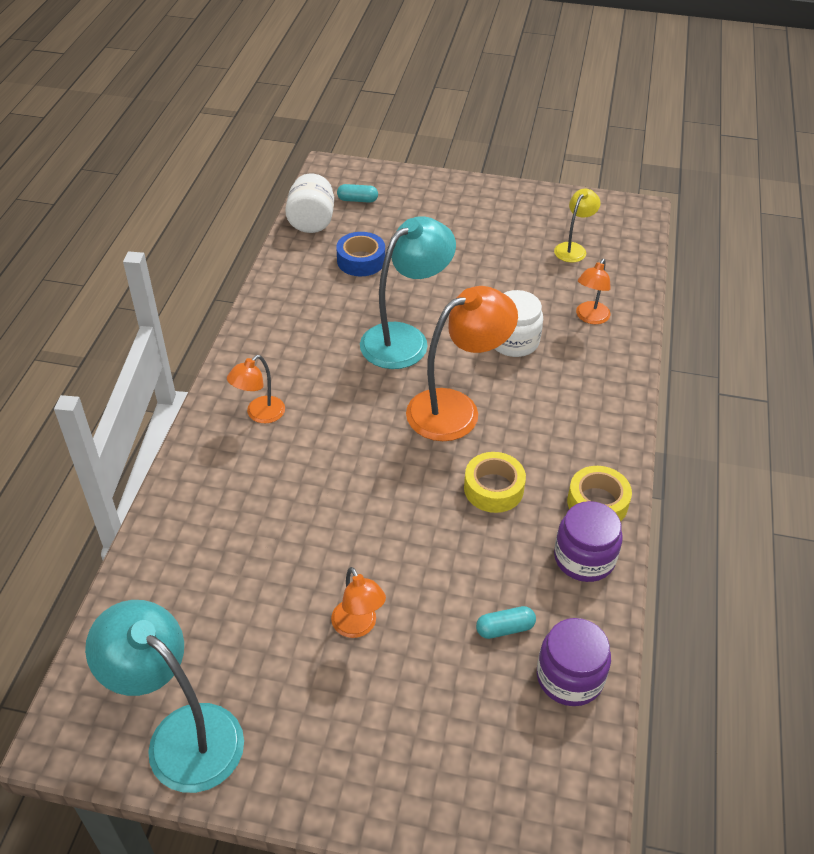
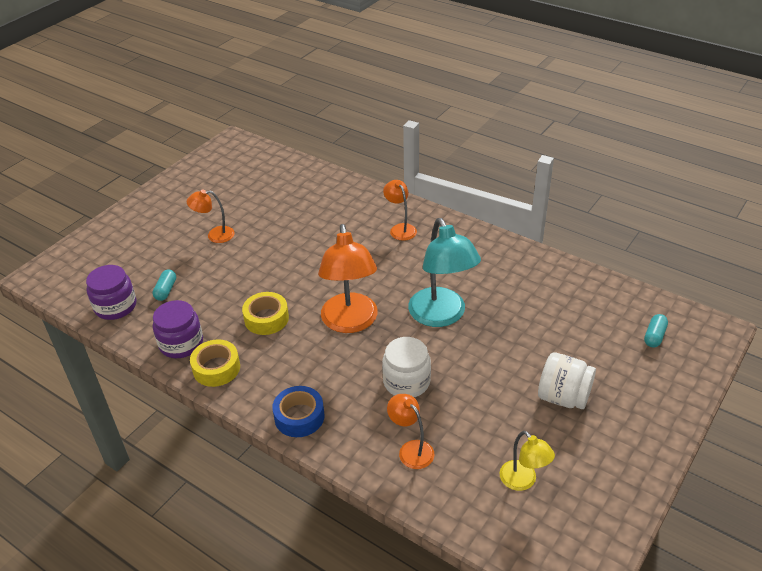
camera: 115 degrees right, 5 degrees down
(181, 734) = (206, 171): turquoise lamp -> none
(311, 222) = (624, 298): white jar -> white jar (563, 397)
(361, 261) = (555, 315): blue tape -> blue tape (299, 417)

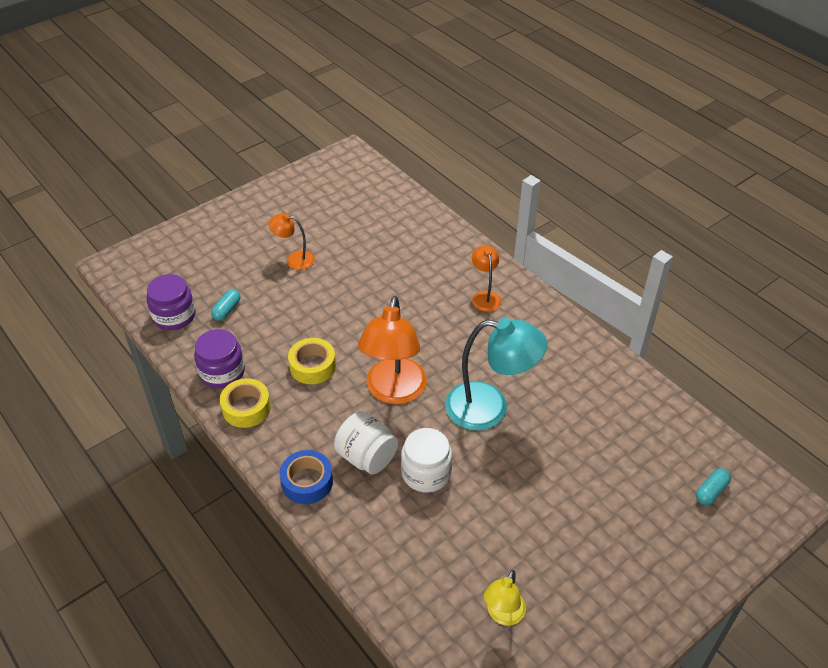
camera: 15 degrees right, 5 degrees up
(411, 449) = (403, 548): orange lamp -> none
(441, 316) = (490, 408): turquoise lamp -> turquoise lamp turned 75 degrees counterclockwise
(523, 481) = (503, 615): yellow lamp -> yellow lamp turned 45 degrees clockwise
(563, 397) = (582, 534): white jar -> white jar (367, 457)

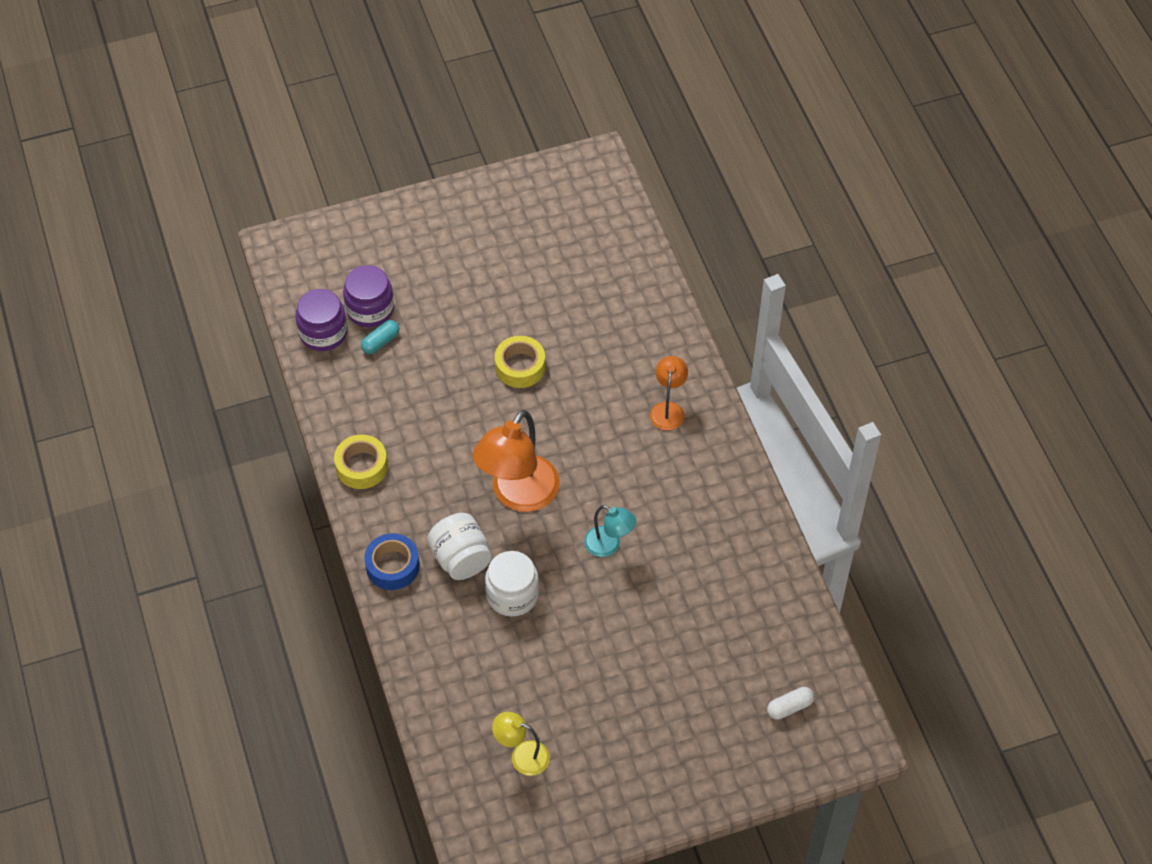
camera: 20 degrees right, 10 degrees up
(222, 372) = (351, 417): purple jar -> purple jar (370, 309)
(294, 259) = (476, 297): orange lamp -> none
(312, 366) = (446, 439): yellow tape -> yellow tape (520, 367)
(490, 408) = (609, 545): turquoise lamp -> turquoise lamp, size x0.52
(503, 615) = (522, 756): yellow lamp -> yellow lamp turned 60 degrees clockwise
(711, 491) = (789, 707): turquoise capsule -> white capsule

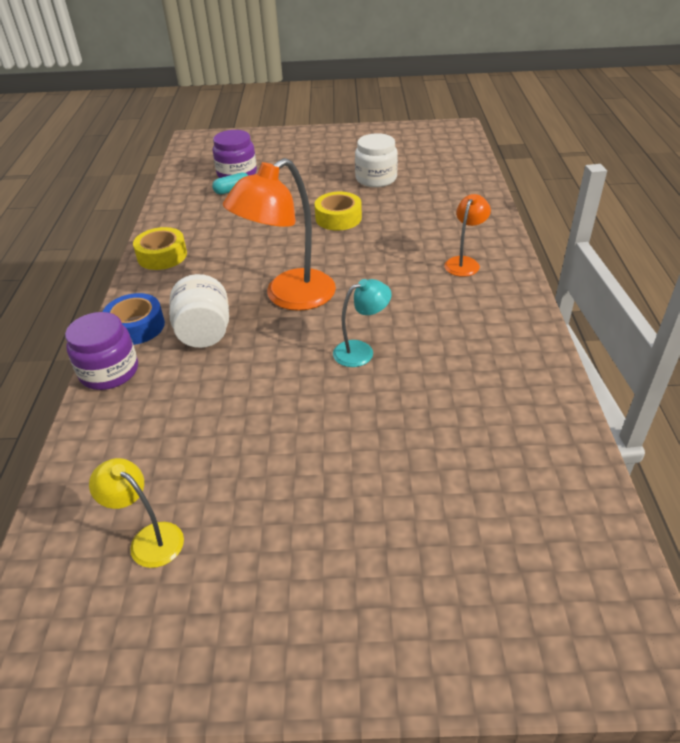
camera: 20 degrees right, 15 degrees down
(323, 332) = (192, 180): purple jar -> purple jar (109, 371)
(512, 594) = (237, 372): white jar -> white jar (376, 179)
(609, 545) = (361, 351): turquoise lamp -> turquoise lamp turned 75 degrees counterclockwise
(789, 707) = (538, 572): white capsule -> none

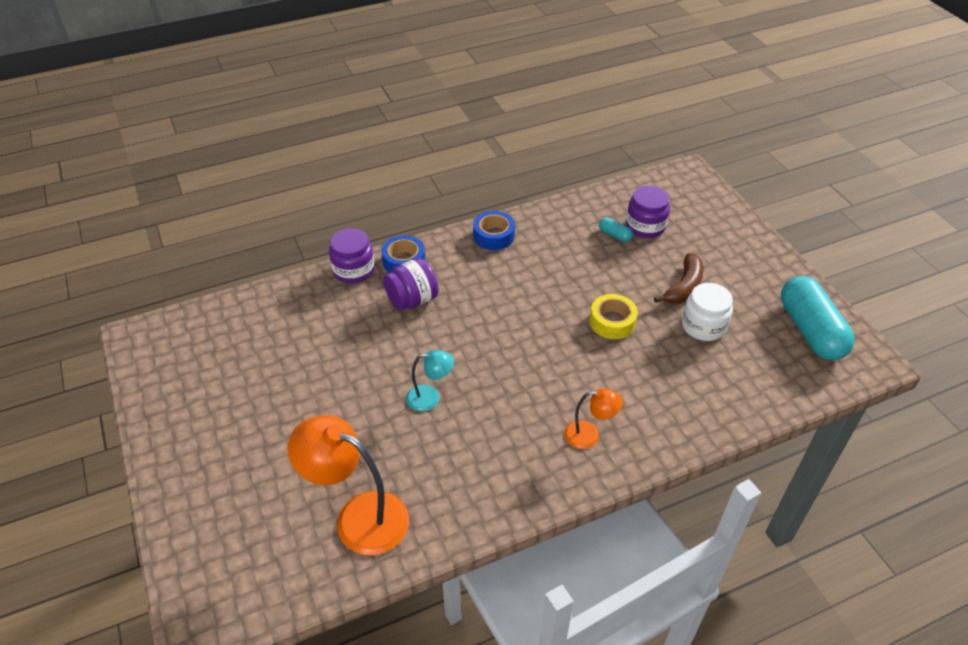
camera: 65 degrees right, 5 degrees up
(149, 539) = (226, 352): yellow lamp -> none
(162, 256) = (494, 236): yellow tape -> blue tape
(204, 333) = (412, 300): white jar -> purple jar
(289, 297) = (477, 331): orange lamp -> orange lamp (358, 517)
(325, 175) = (684, 287): none -> brown banana
(361, 351) = (430, 398): turquoise lamp -> turquoise lamp turned 45 degrees counterclockwise
(412, 140) = (810, 330): none -> turquoise capsule

